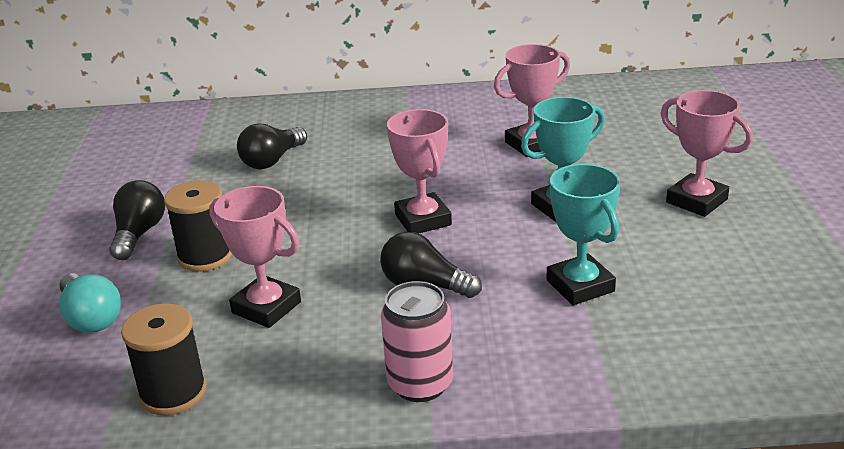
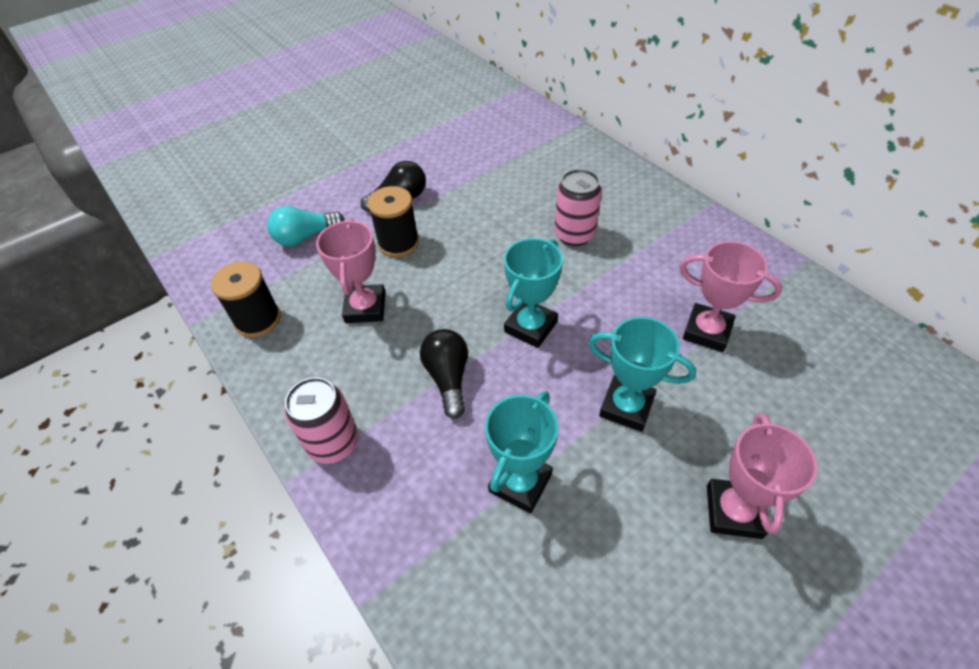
camera: 55 degrees right, 20 degrees up
(91, 318) = (305, 237): turquoise light bulb -> turquoise light bulb turned 45 degrees clockwise
(272, 160) = (534, 200): black light bulb -> none
(347, 158) = (574, 234): none -> pink can
(423, 220) = (530, 327): pink trophy -> turquoise trophy

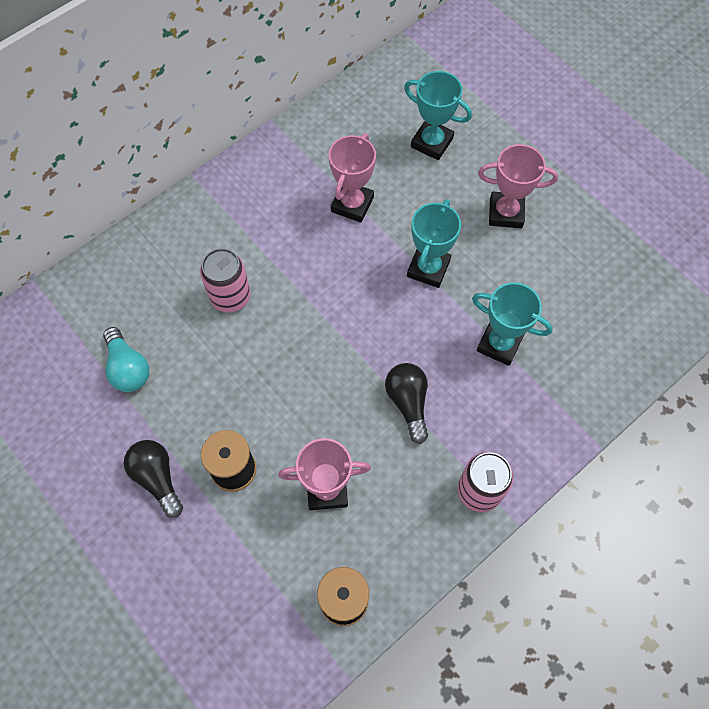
camera: 95 degrees left, 15 degrees up
(305, 237) = (217, 579): turquoise light bulb -> turquoise light bulb (128, 368)
(448, 378) = (408, 403): black light bulb -> black light bulb turned 90 degrees clockwise
(530, 327) = (349, 337): turquoise trophy -> turquoise trophy (431, 142)

